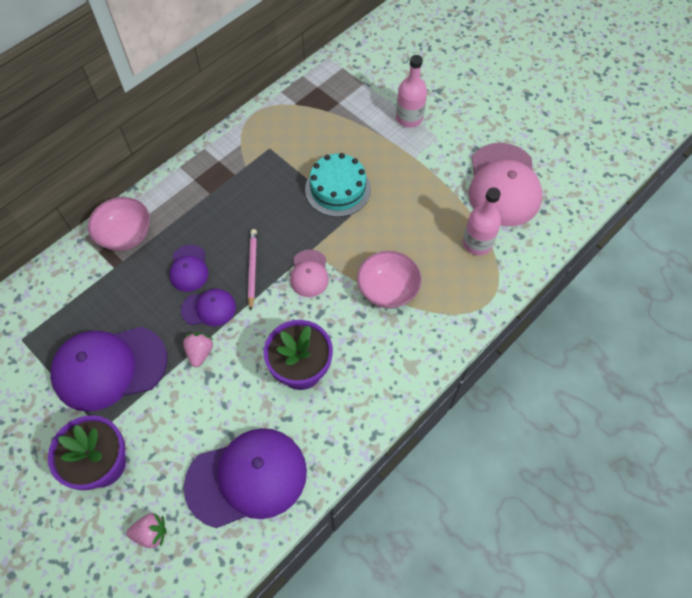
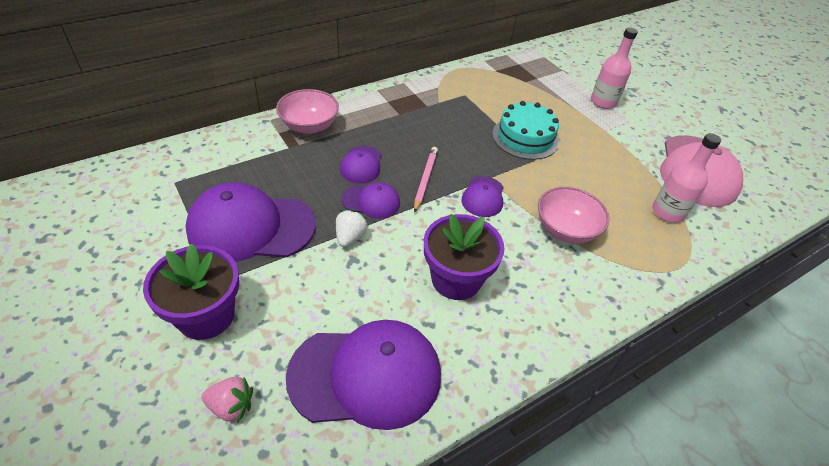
camera: 10 degrees right, 15 degrees down
(200, 352) = (350, 237): pink strawberry -> white strawberry
(309, 273) = (483, 197): pink cap -> purple cap

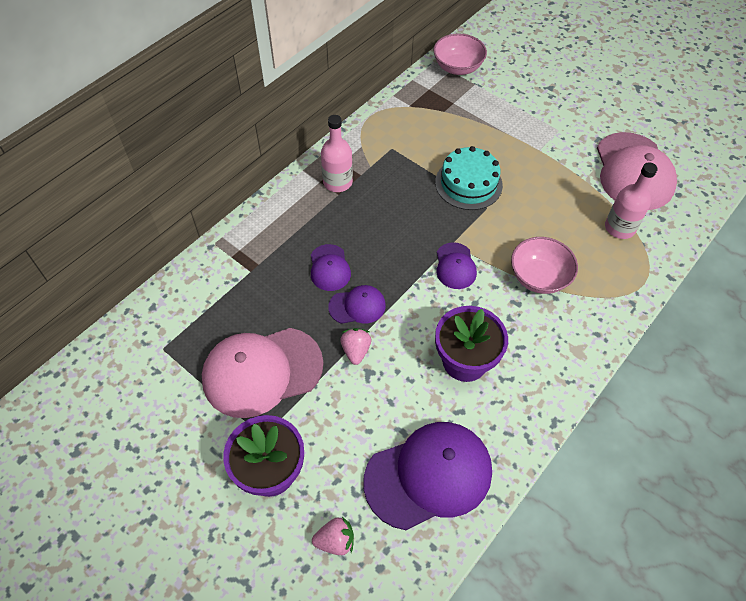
camera: 15 degrees left, 10 degrees up
(251, 227) = (262, 371): purple cap -> pink cap
(309, 126) = (257, 238): pink bowl -> pink bowl (457, 67)
(350, 237) = (356, 350): white strawberry -> pink strawberry
(425, 179) = (395, 264): pink pencil -> none
(603, 102) = (526, 114): pink bottle -> pink bottle (337, 182)

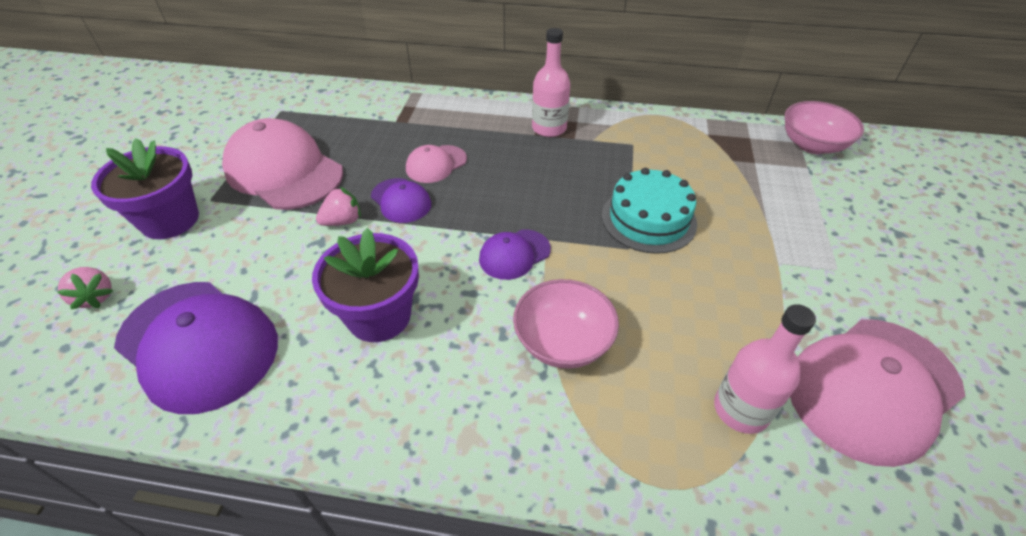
camera: 60 degrees right, 10 degrees down
(329, 268) = (436, 164): purple cap -> pink cap

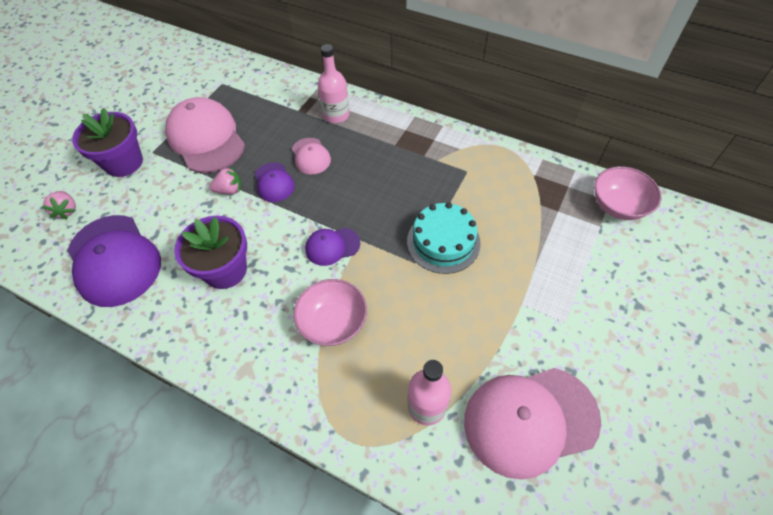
camera: 20 degrees right, 10 degrees up
(436, 164) = (311, 156): pink cap -> pink cap turned 90 degrees counterclockwise
(549, 128) = (409, 141): pink bottle -> pink bottle (336, 115)

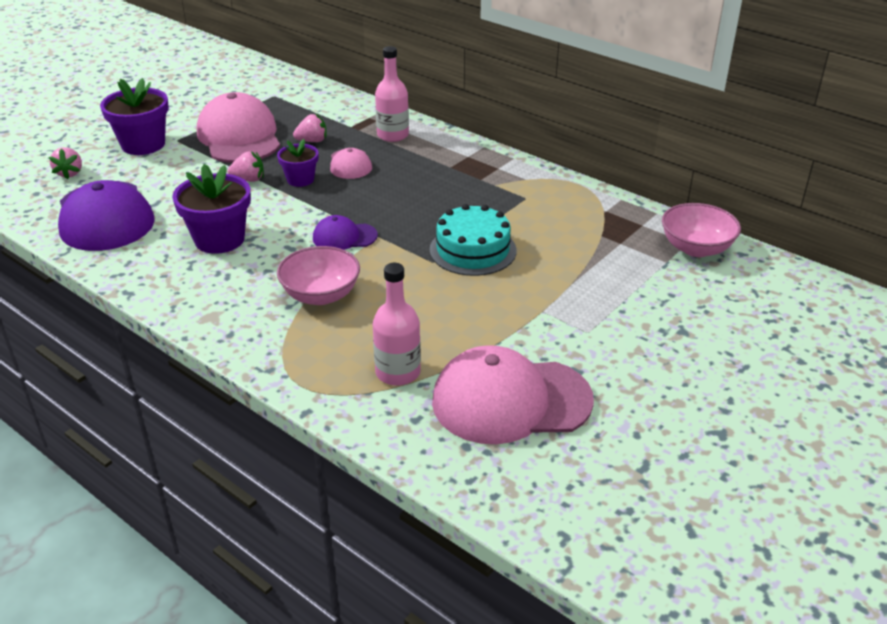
camera: 10 degrees right, 20 degrees down
(270, 133) = (312, 141): none -> pink strawberry
(274, 182) = (300, 179): purple cap -> purple flower pot

